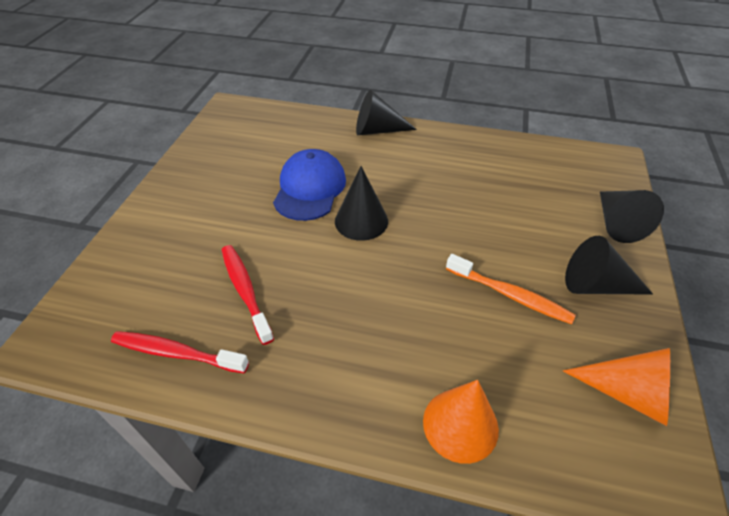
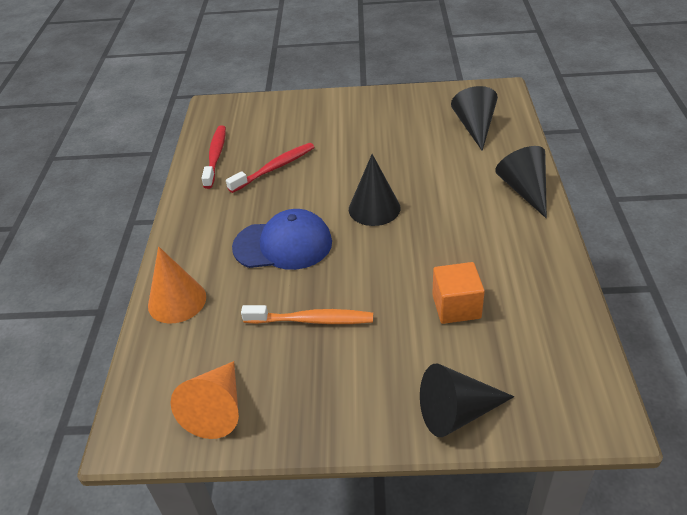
camera: 80 degrees right, 5 degrees down
(310, 188) = (404, 169): blue cap -> blue cap (283, 245)
(506, 198) = (456, 306): none -> orange cube
(510, 295) = (312, 320): orange toothbrush -> orange toothbrush turned 105 degrees counterclockwise
(596, 285) = (344, 388): black cone -> black cone (475, 127)

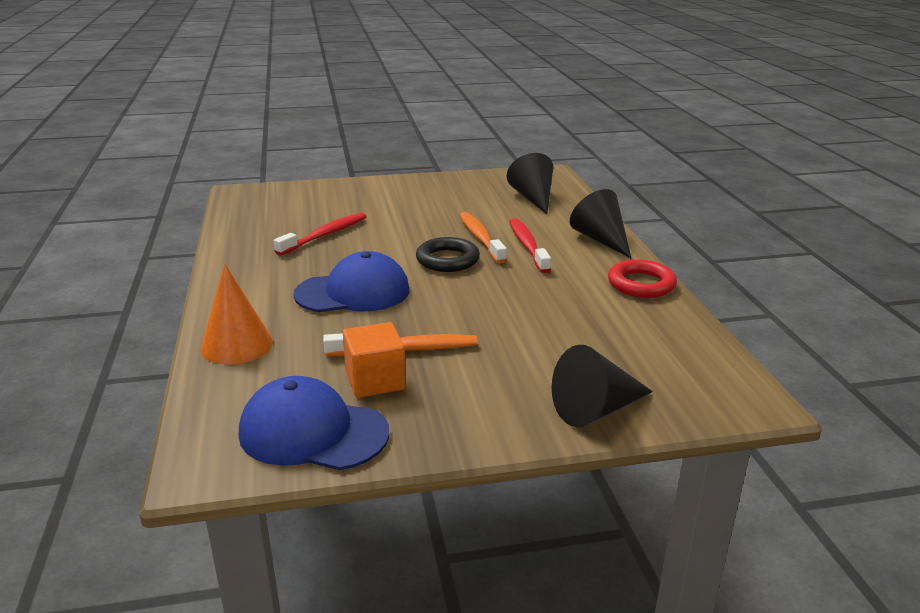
camera: 15 degrees left, 15 degrees down
(216, 156) = (253, 229): red toothbrush -> red toothbrush (527, 246)
(217, 409) = (313, 432): orange cone -> blue cap
(374, 208) = (447, 260): black cone -> black ring
(411, 180) = (480, 238): none -> orange toothbrush
(456, 306) = (564, 328): orange cube -> orange cube (375, 380)
(545, 255) = (641, 284): none -> red ring

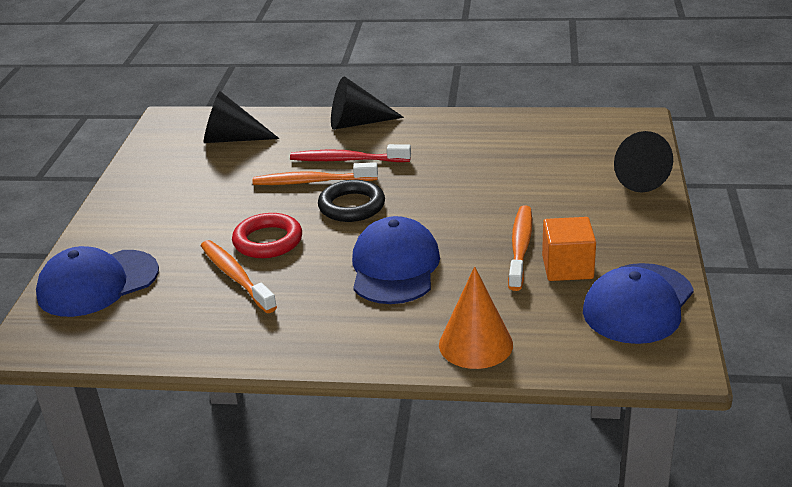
camera: 70 degrees left, 5 degrees up
(307, 196) = (97, 283): none -> blue cap
(325, 235) = (236, 276): red toothbrush -> orange toothbrush
(641, 284) = (454, 123): red ring -> red ring (268, 241)

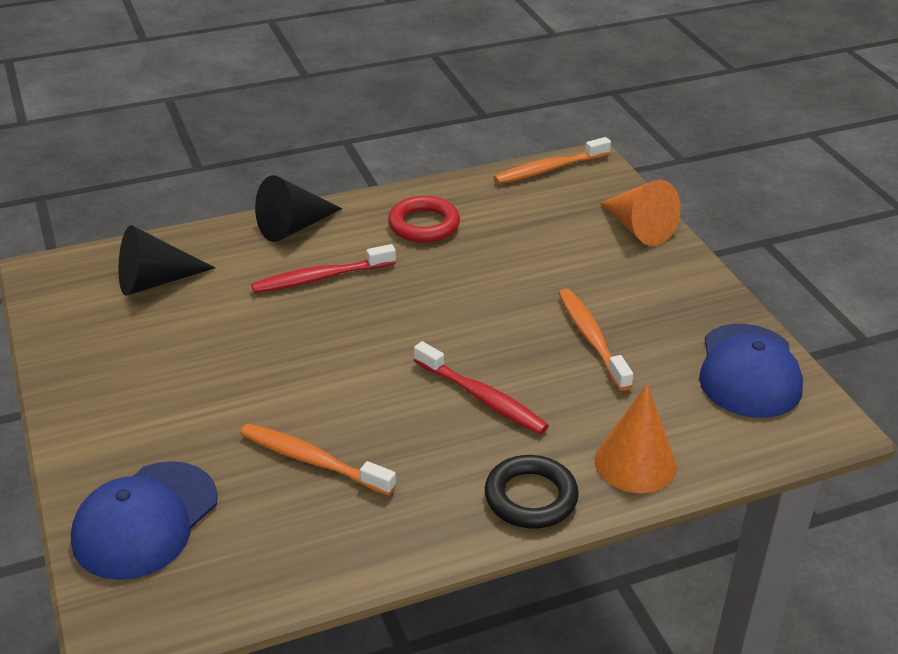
camera: 30 degrees left, 5 degrees up
(268, 241) = (312, 405): red ring -> red ring (424, 225)
(312, 182) = (302, 315): orange toothbrush -> orange toothbrush (549, 169)
(352, 206) = (374, 335): black ring -> black ring (531, 497)
(395, 267) = (482, 398): blue cap -> red toothbrush
(567, 267) = (654, 349): orange cube -> none
(635, 177) = (638, 229): black cone -> orange cone

